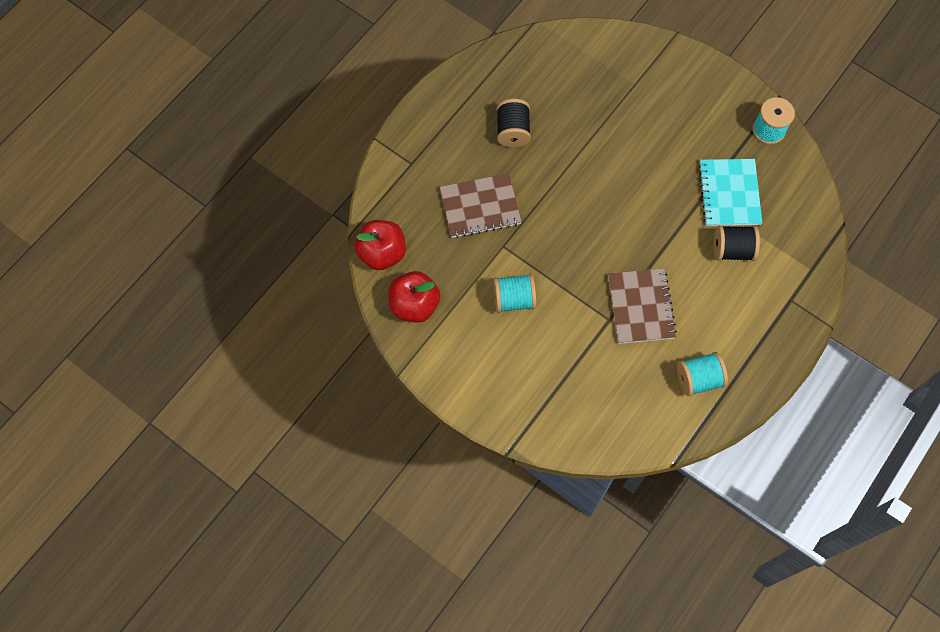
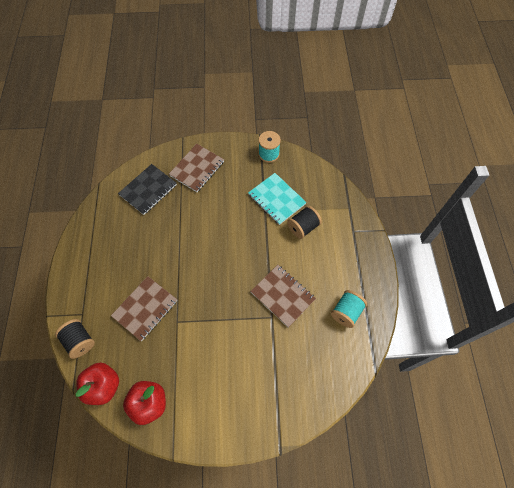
camera: 40 degrees left, 5 degrees down
(513, 131) = (131, 250): black spool -> black spool (80, 341)
(514, 299) = (208, 349): turquoise spool -> none
(584, 72) = (148, 190): none -> black notebook
(662, 86) = (197, 168): none -> brown notebook

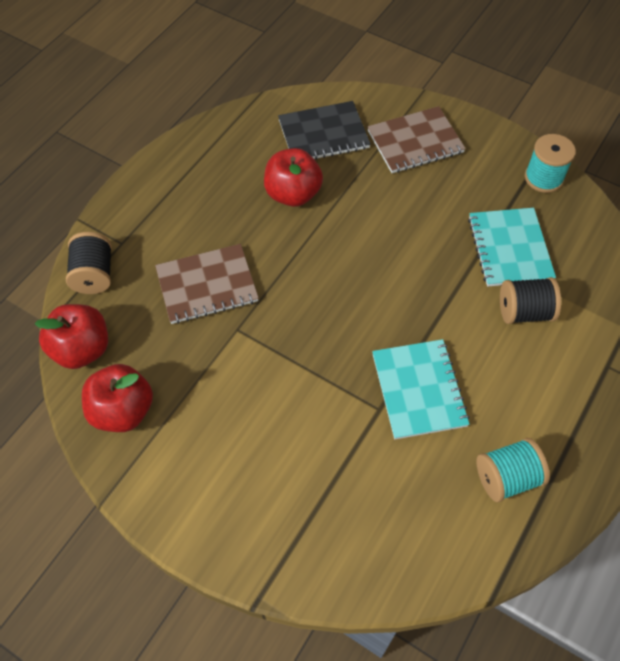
camera: 35 degrees right, 5 degrees down
(155, 232) = (293, 194): none -> red apple
(282, 296) = (418, 390): brown notebook -> turquoise notebook

